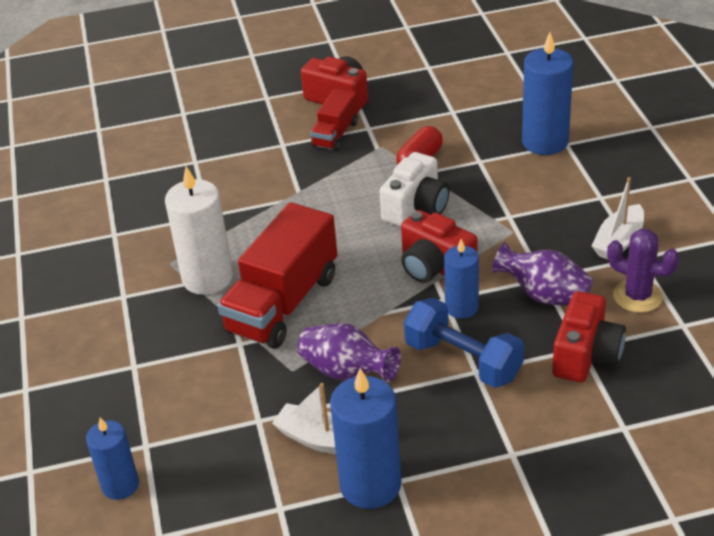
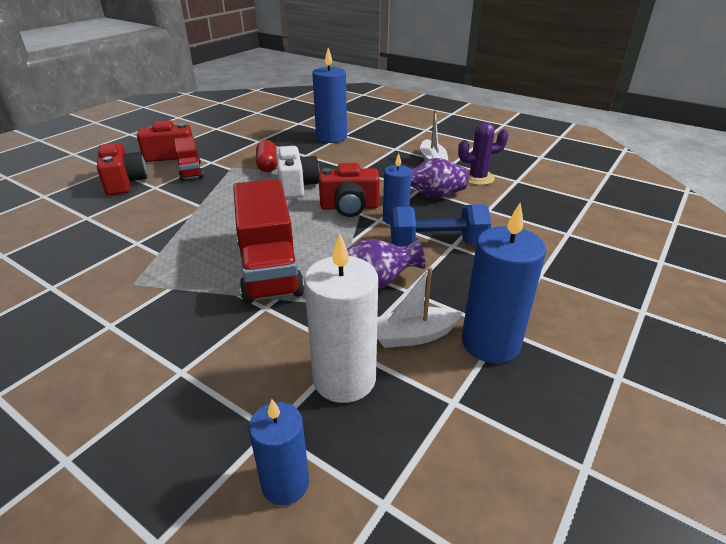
camera: 45 degrees left, 5 degrees down
(207, 278) = (183, 279): white candle -> white candle (344, 379)
(586, 355) = (496, 211): red camera -> red camera (124, 182)

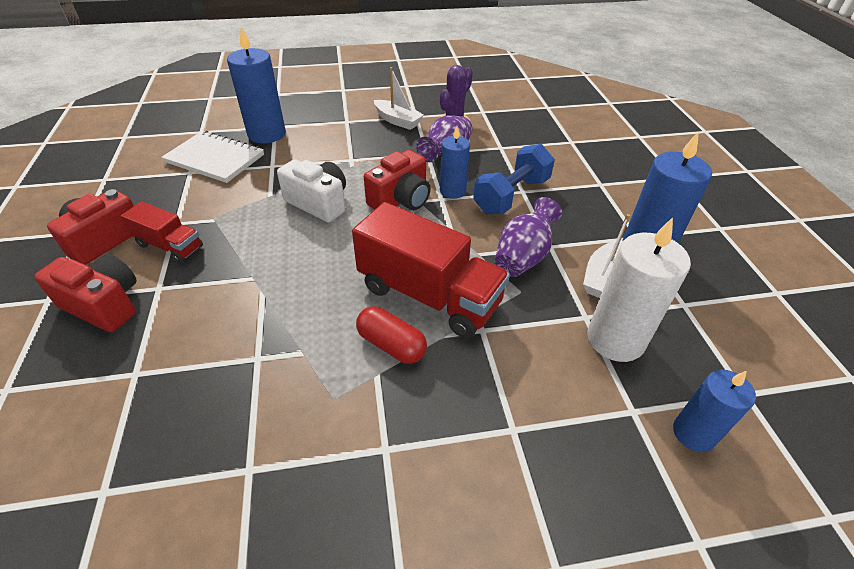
camera: 45 degrees left, 10 degrees up
(267, 165) = (251, 196): red capsule -> red capsule (391, 345)
(281, 139) = (215, 159): none -> white notebook

